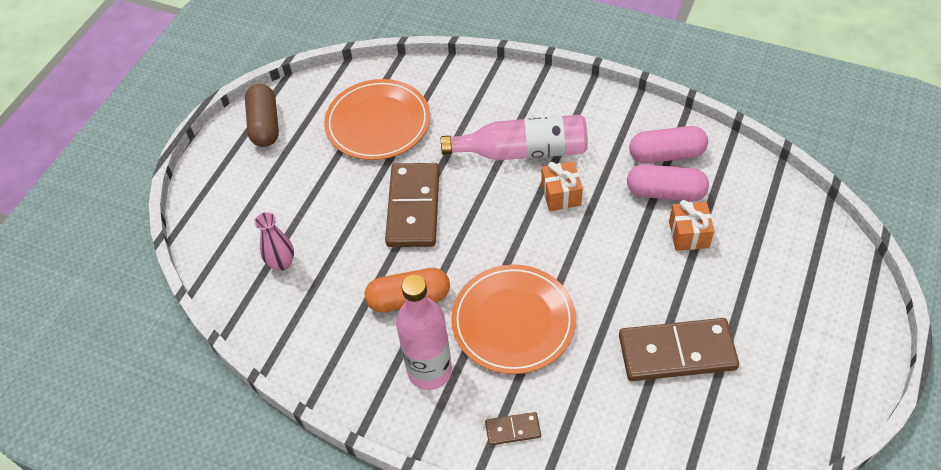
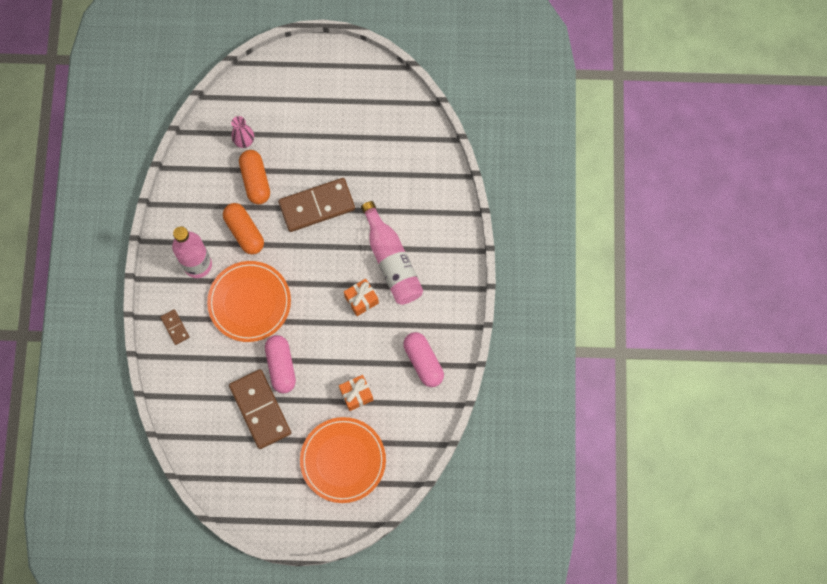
camera: 65 degrees right, 20 degrees up
(265, 125) = (354, 75): brown capsule -> none
(343, 265) = (255, 180): none -> orange capsule
(378, 123) = (383, 151): orange plate -> orange plate (343, 460)
(665, 192) = (388, 370): pink capsule -> pink capsule (281, 366)

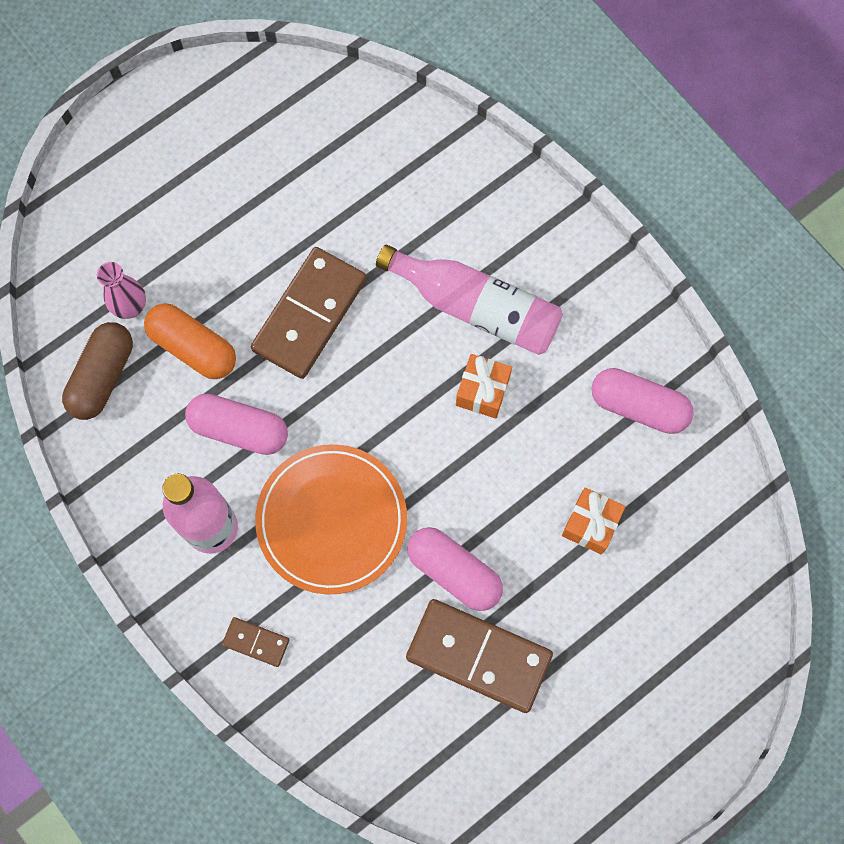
camera: 40 degrees left, 0 degrees up
(207, 163) = (102, 376): none -> brown capsule
(244, 232) = (239, 429): orange capsule -> pink capsule
(343, 460) = (653, 629): orange plate -> none

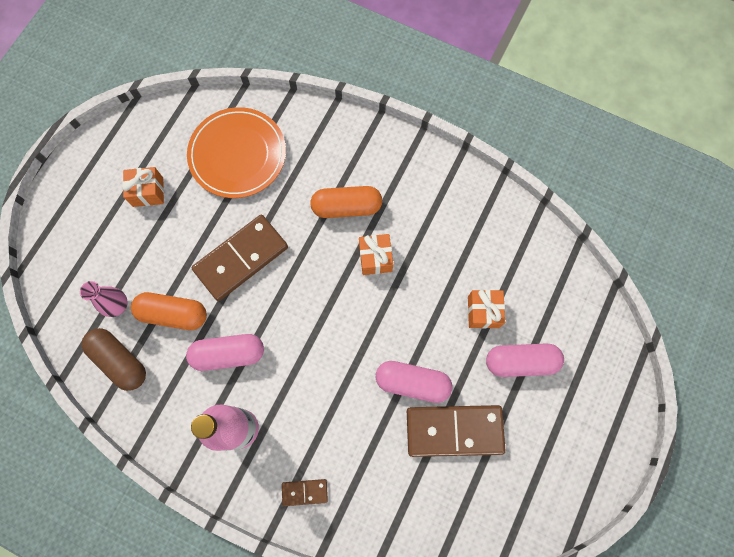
camera: 25 degrees left, 0 degrees up
(102, 376) = (119, 361): brown capsule -> brown capsule turned 45 degrees counterclockwise
(230, 175) = (148, 192): none -> orange gift
(309, 314) = (241, 258): brown domino -> brown domino turned 45 degrees clockwise
(331, 520) = (317, 386): orange plate -> orange plate (237, 154)
(476, 307) = (346, 207): pink bottle -> orange capsule
(638, 406) = (476, 224): pink capsule -> pink capsule (521, 361)

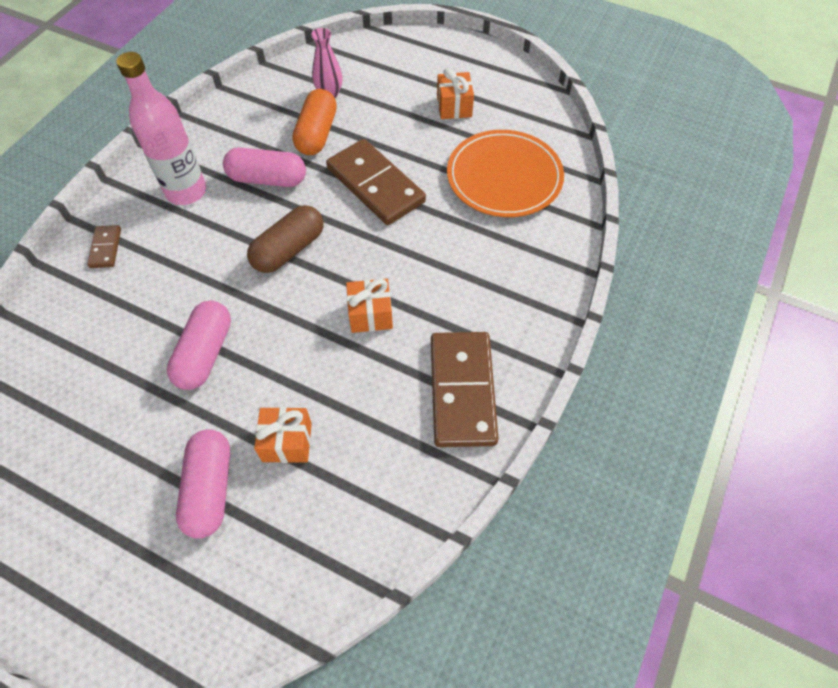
camera: 90 degrees right, 15 degrees down
(119, 361) = (273, 98): brown capsule -> brown capsule (289, 250)
(228, 354) = (267, 179): pink capsule -> pink capsule turned 75 degrees counterclockwise
(346, 207) = (440, 284): orange capsule -> none
(454, 430) = (136, 400): brown domino -> brown domino (462, 390)

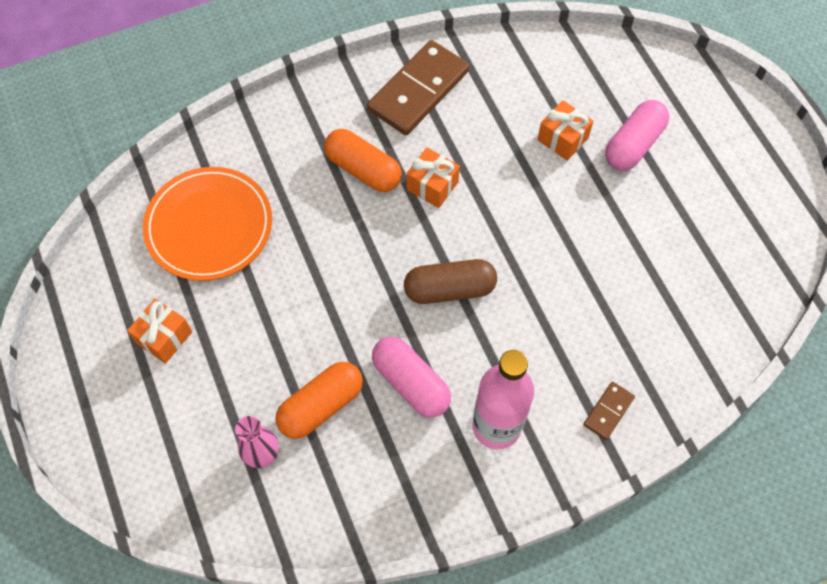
camera: 140 degrees left, 5 degrees up
(205, 354) = (579, 243): pink capsule -> none
(375, 185) = (322, 301): brown domino -> none
(439, 288) = (363, 169): none -> orange capsule

